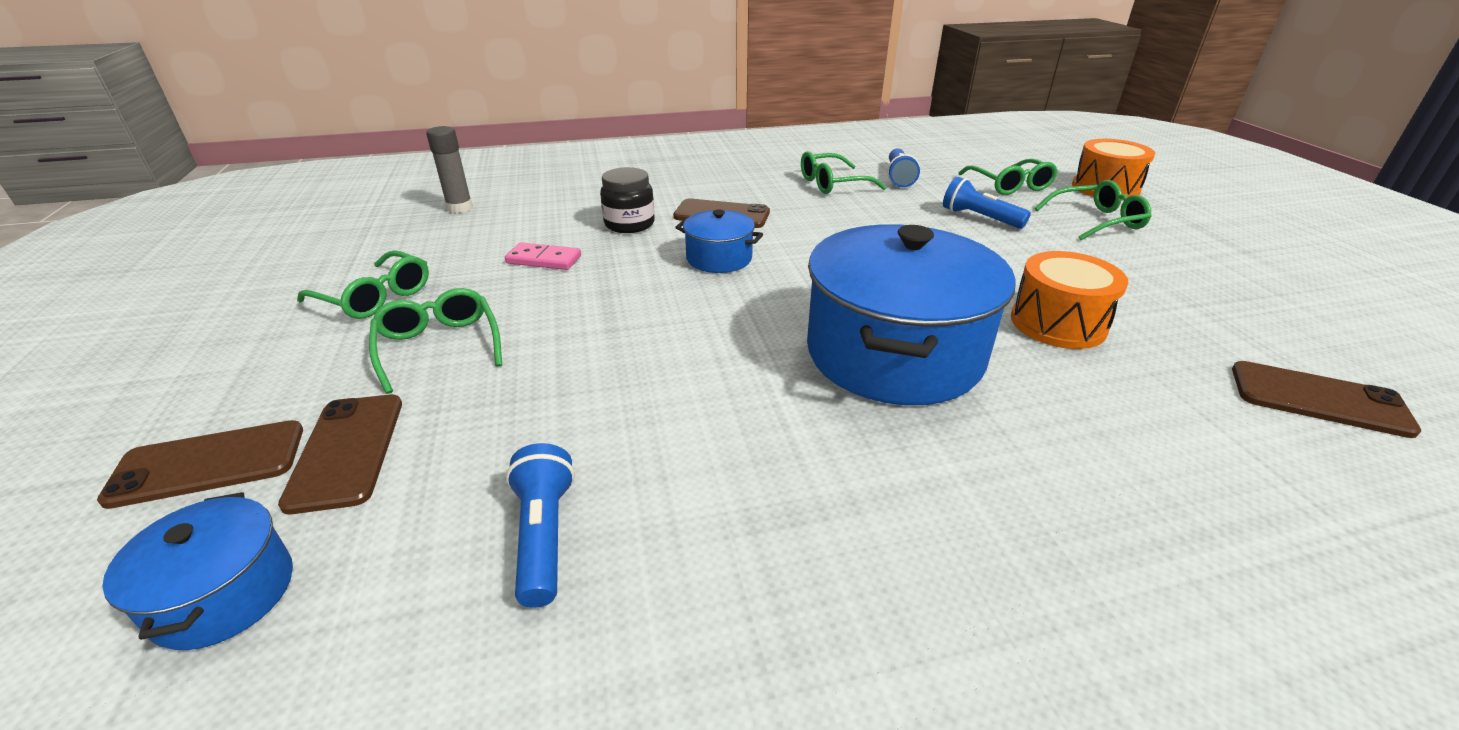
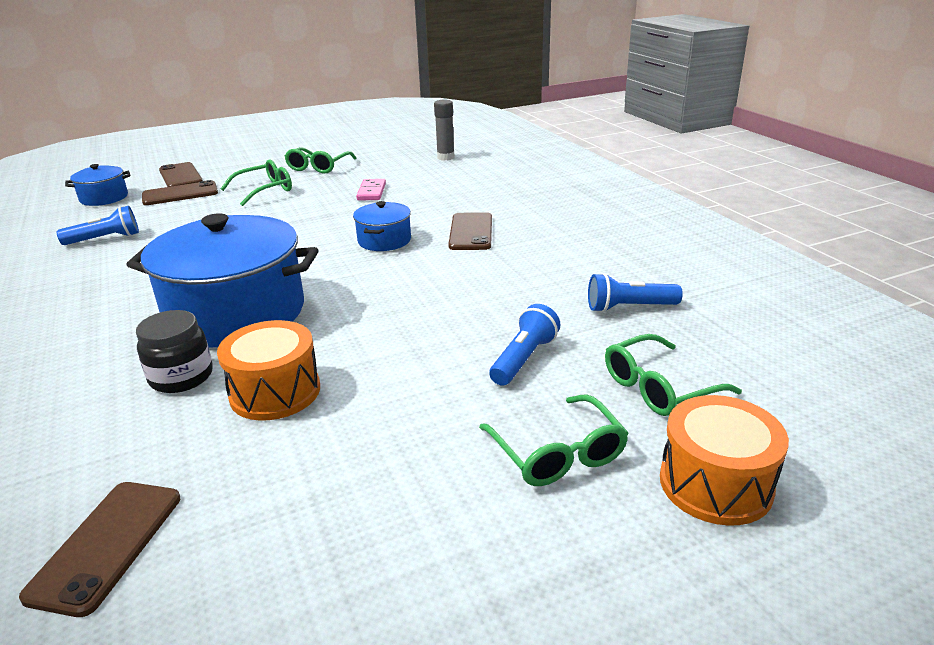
camera: 80 degrees right, 5 degrees down
(629, 224) = (438, 205): black jar -> black jar (181, 377)
(832, 184) = (580, 271): green glasses -> none

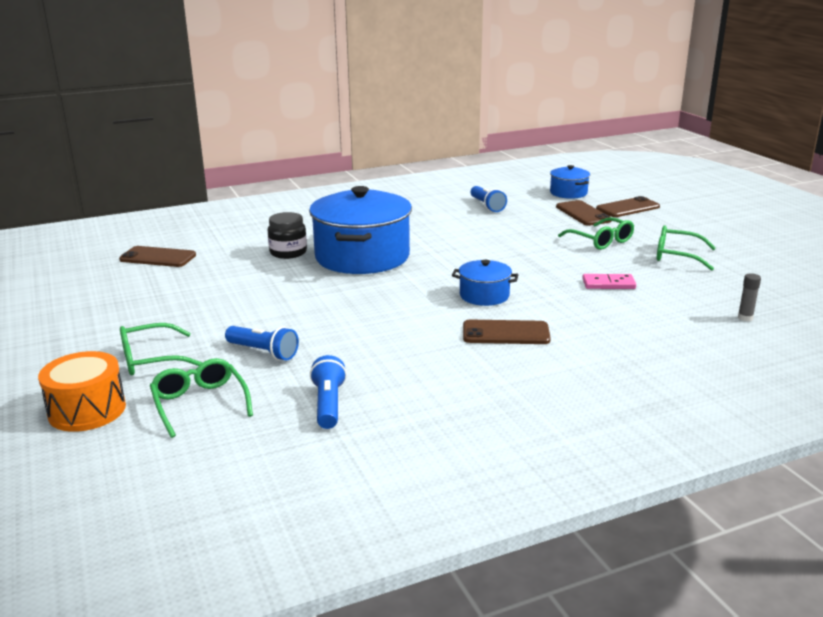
camera: 90 degrees right, 5 degrees down
(275, 392) = (260, 277): orange drum -> none
(445, 157) = (745, 318): grey glue stick -> grey glue stick, size x0.64

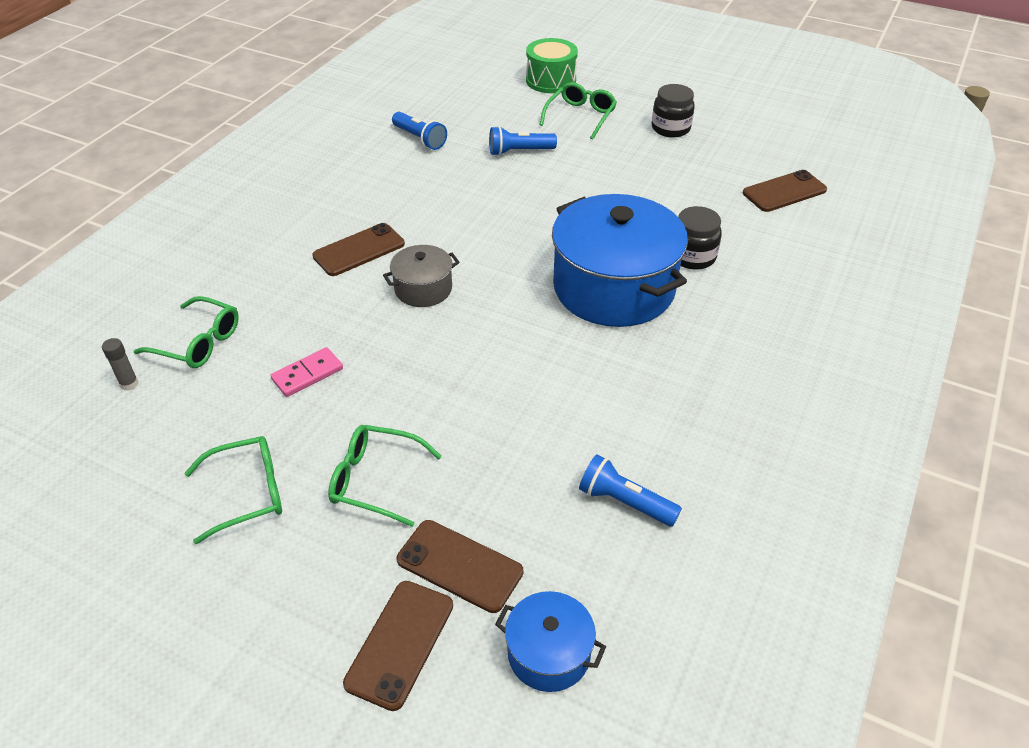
camera: 140 degrees right, 20 degrees up
(87, 410) = (551, 80): orange drum -> green drum
(114, 318) = (670, 128): none -> black jar
(199, 403) = (497, 108): green glasses -> green glasses (198, 342)
(484, 295) = (423, 289): blue pot -> grey pot

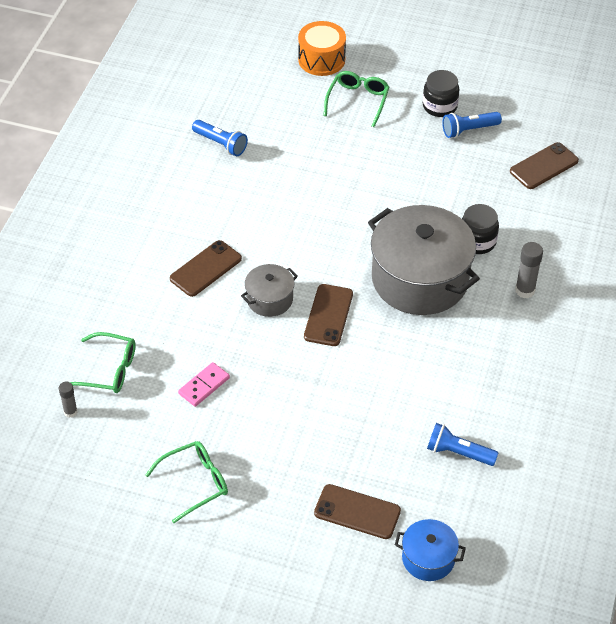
camera: 10 degrees left, 5 degrees up
(375, 480) = (281, 461): green glasses -> none
(400, 643) = (332, 566): brown phone -> brown phone (328, 315)
(519, 151) = (312, 148): blue flashlight -> blue flashlight (468, 130)
(551, 80) = (321, 59): green drum -> orange drum
(613, 288) = (420, 279): blue pot -> grey pot
(746, 314) = (525, 290): none -> grey glue stick

